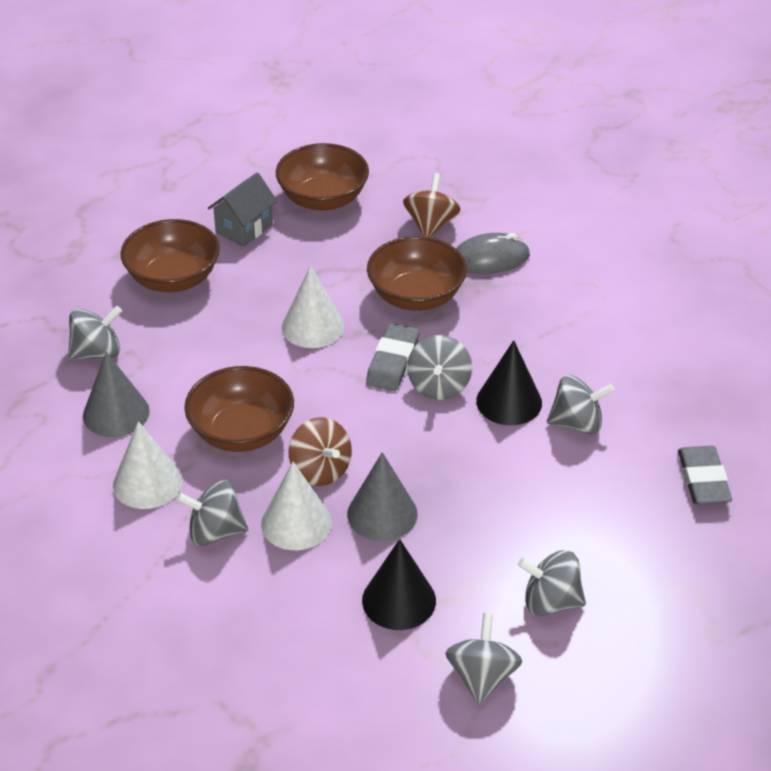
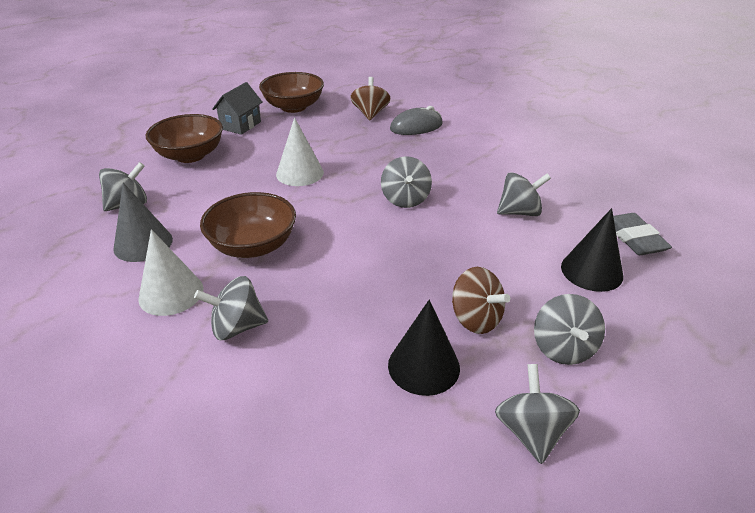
camera: 10 degrees left, 5 degrees down
(296, 523) = (312, 310): white cone -> none
(320, 470) = (325, 266): brown spinning top -> brown spinning top (475, 319)
(382, 514) = (387, 293): grey cone -> none
(393, 362) = (365, 188): grey eraser -> none
(416, 296) = (371, 150): brown bowl -> none
(509, 402) = (462, 204): black cone -> black cone (591, 271)
(550, 602) = (563, 348): grey spinning top -> grey spinning top turned 90 degrees counterclockwise

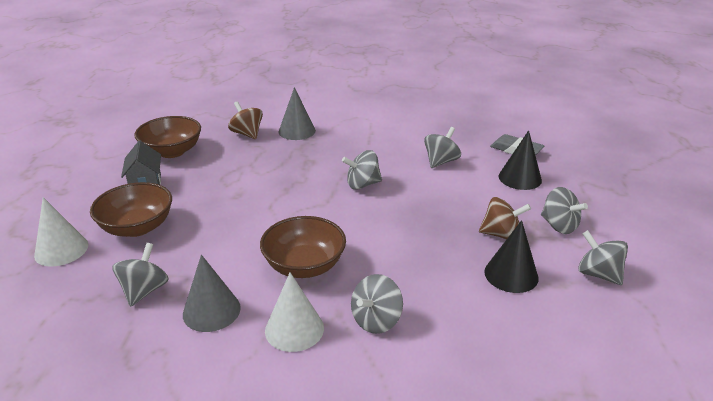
camera: 40 degrees left, 5 degrees down
(300, 173) = (259, 200): white cone -> white cone (61, 250)
(405, 199) = (362, 184): grey spinning top -> grey spinning top turned 120 degrees clockwise
(416, 126) = (297, 131): grey mouse -> grey cone

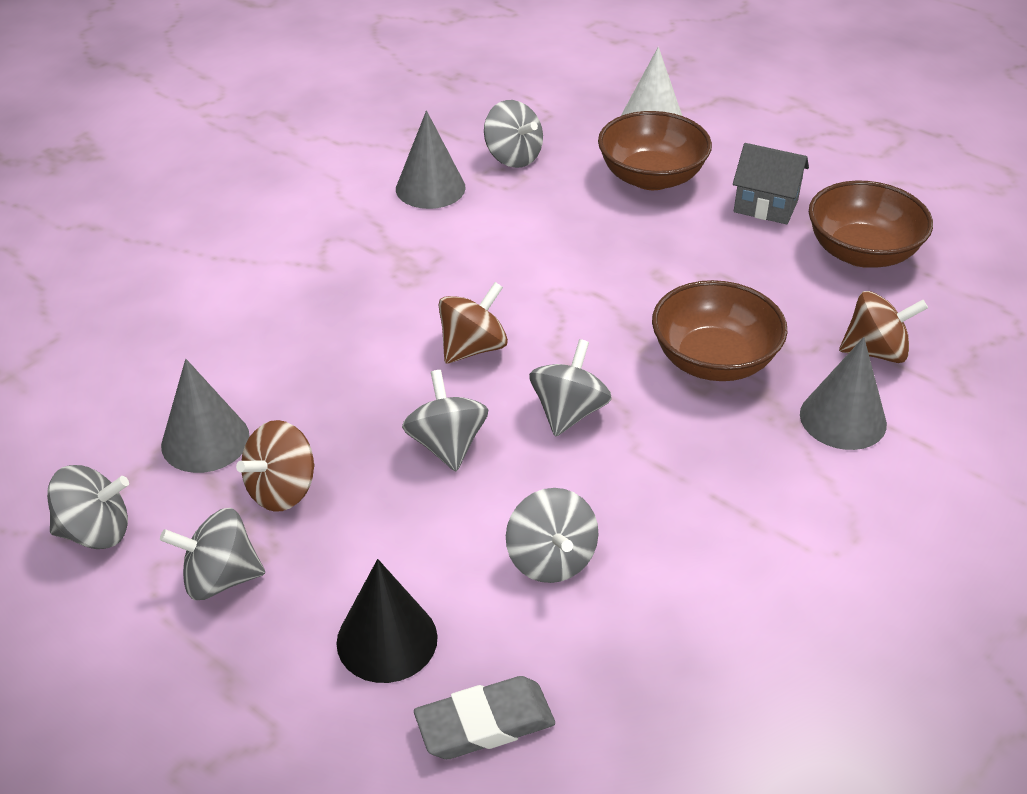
camera: 125 degrees right, 10 degrees up
(294, 329) = (339, 228): white cone -> none
(304, 266) = (431, 273): brown bowl -> brown bowl (714, 360)
(350, 225) = (473, 348): none -> brown spinning top
(376, 320) = (281, 286): grey spinning top -> grey spinning top (447, 445)
(511, 274) = (205, 440): black cone -> grey cone

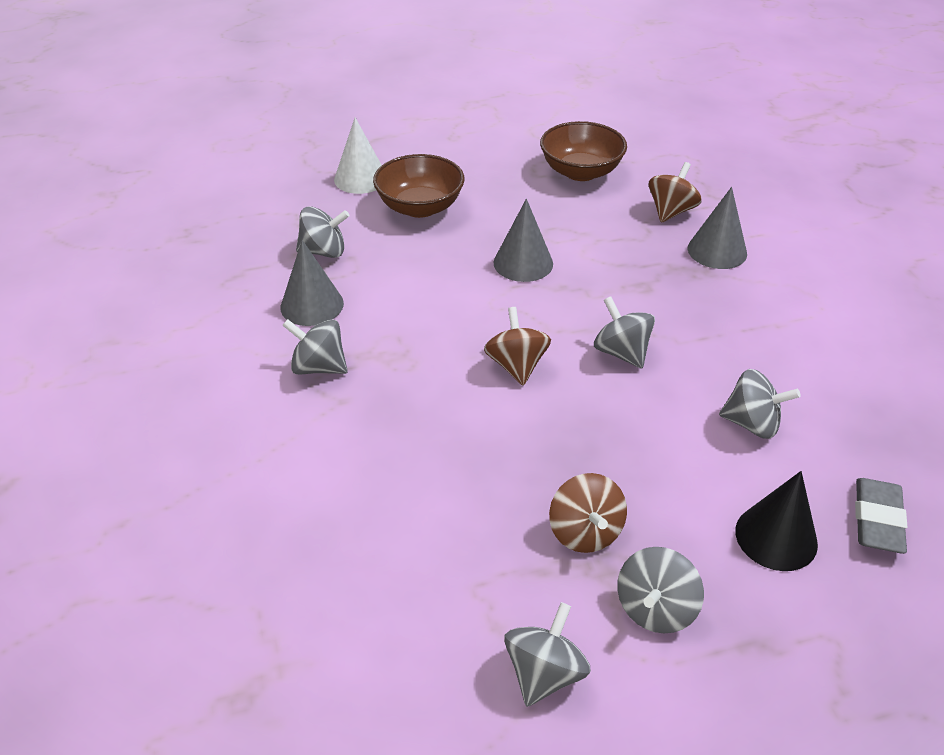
camera: 55 degrees left, 0 degrees up
(205, 440) = (490, 556): grey cone -> grey cone (523, 263)
(447, 445) = (606, 423): grey spinning top -> grey spinning top (319, 367)
(714, 360) = (625, 271): brown bowl -> none
(765, 206) = (500, 181): grey house -> none

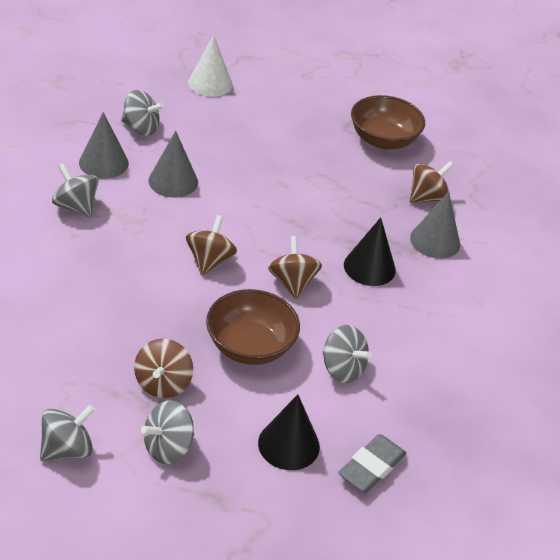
camera: 20 degrees right, 0 degrees up
(420, 207) = (236, 121): brown bowl -> brown bowl (250, 346)
(523, 263) = (277, 192): grey cone -> grey cone (173, 181)
(621, 352) = (292, 283): grey spinning top -> brown spinning top
(681, 303) = (369, 267): none -> black cone

